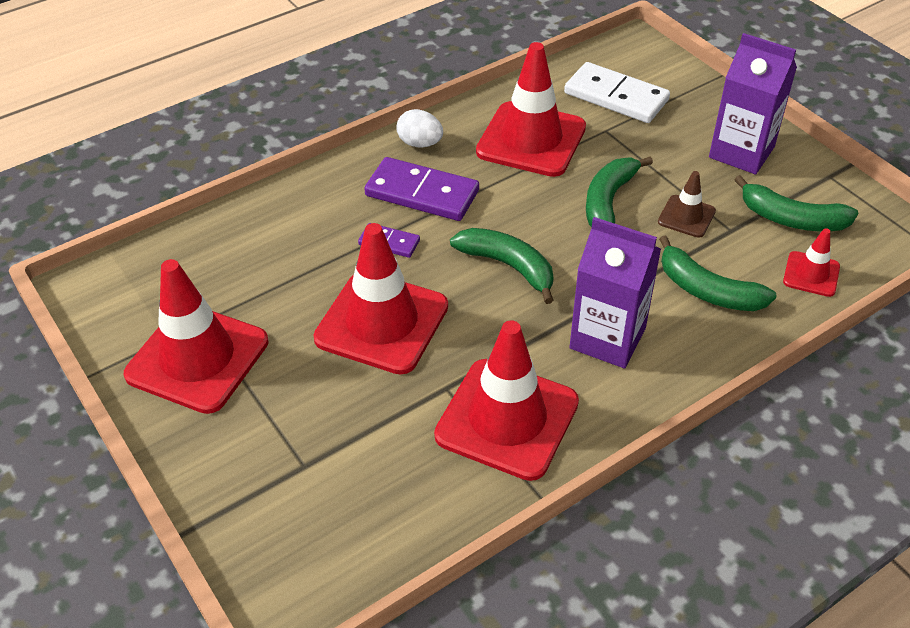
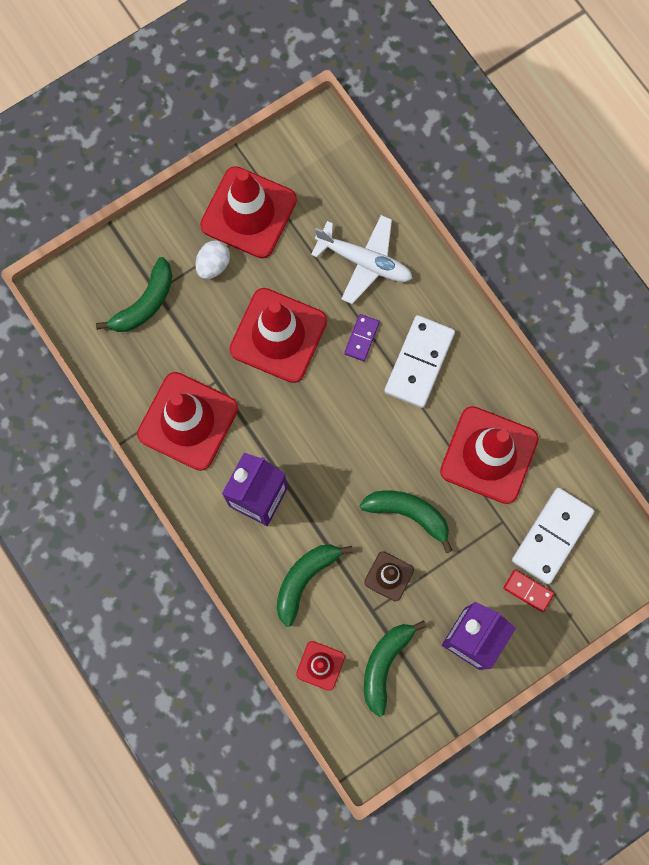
camera: 90 degrees right, 30 degrees up
(287, 241) = (364, 262): none -> white plane
(420, 143) = (483, 360): white egg -> white egg (213, 265)
(422, 193) = (419, 362): purple domino -> white domino
(508, 266) = (334, 428): green banana -> green banana (145, 303)
(678, 113) = (528, 590): none -> red domino

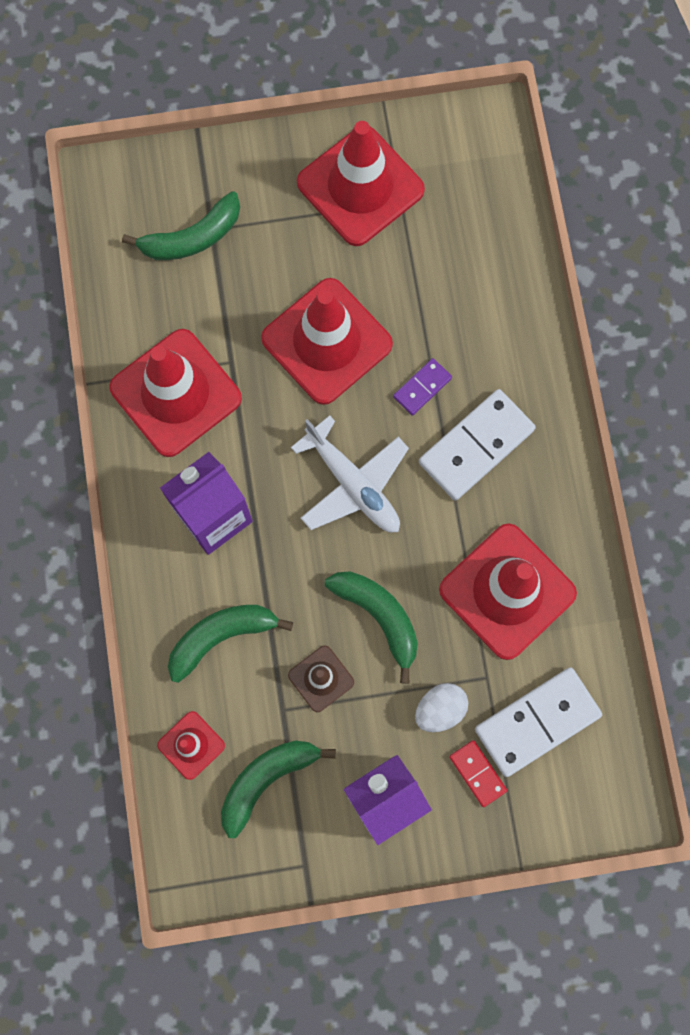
camera: 25 degrees right, 0 degrees up
(213, 265) = (291, 228): white egg -> white egg (440, 709)
(364, 262) = (468, 301): white plane -> white plane (353, 484)

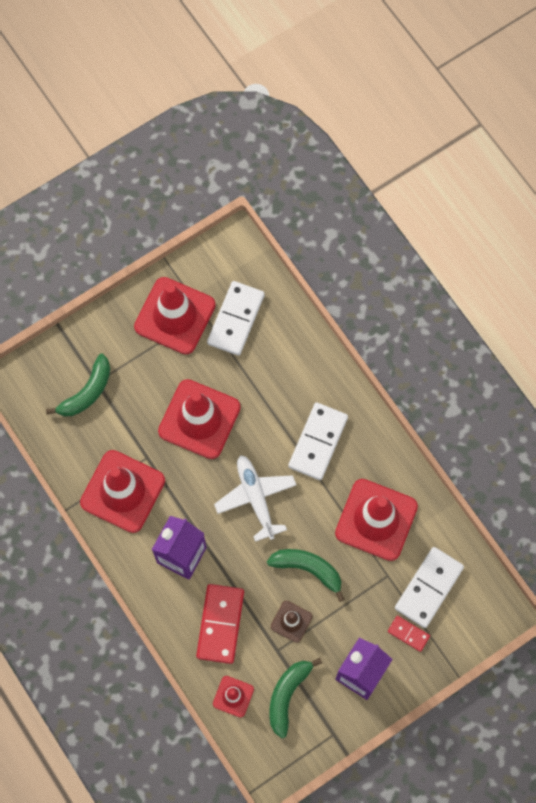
camera: 25 degrees left, 5 degrees down
(221, 636) = (220, 624): green banana -> red domino
(353, 484) = (256, 498): white plane -> white plane turned 135 degrees counterclockwise
(422, 387) = (269, 421): purple domino -> none
(440, 709) = (369, 607): white egg -> none
(441, 227) = (236, 319): none -> white domino

